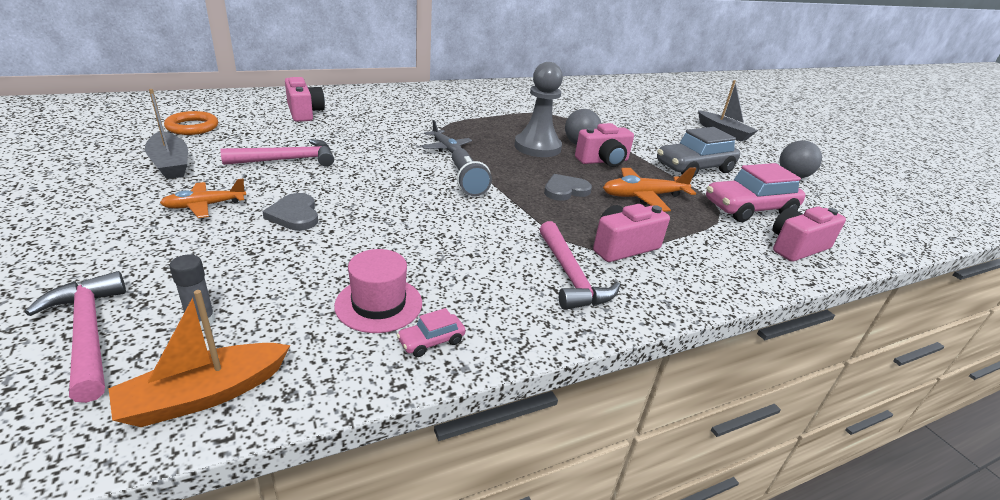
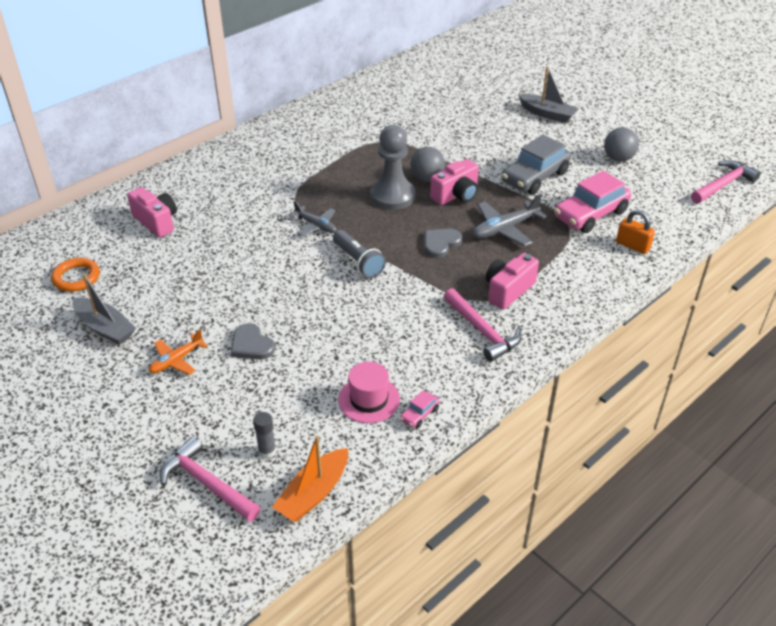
camera: 15 degrees left, 10 degrees up
(287, 160) = (195, 289): pink hammer -> pink hammer (723, 185)
(643, 196) = (504, 229): orange plane -> grey plane
(796, 247) = (632, 246): pink camera -> orange padlock

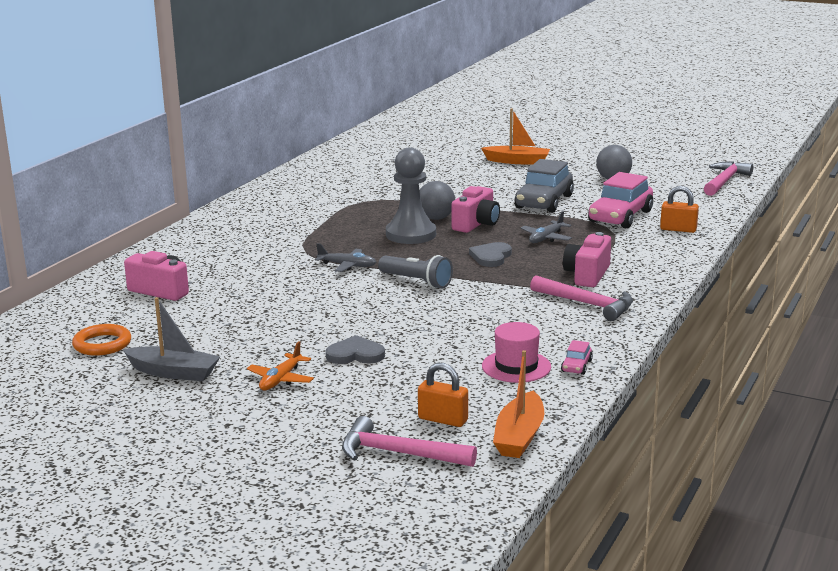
camera: 20 degrees left, 20 degrees down
(251, 345) = (355, 354): grey heart -> grey heart turned 150 degrees clockwise
(267, 451) = (443, 419): grey glue stick -> orange padlock
(504, 229) = (546, 238): grey plane -> grey plane, size x0.67
(547, 114) = (517, 161): grey boat -> orange boat

